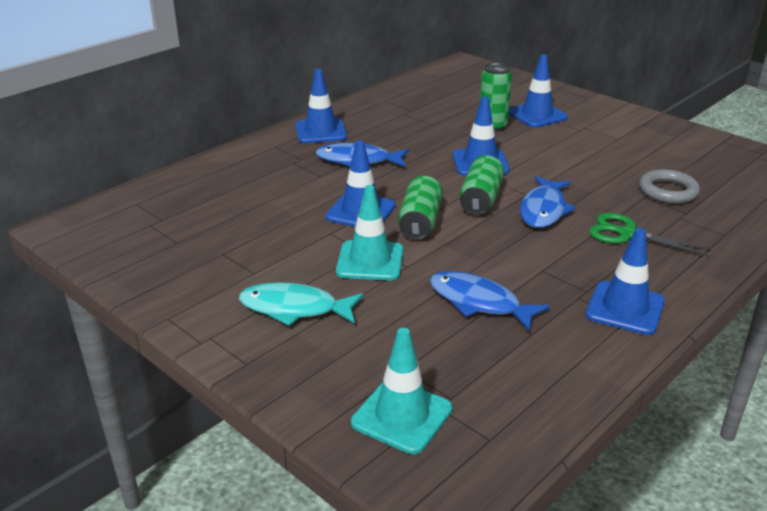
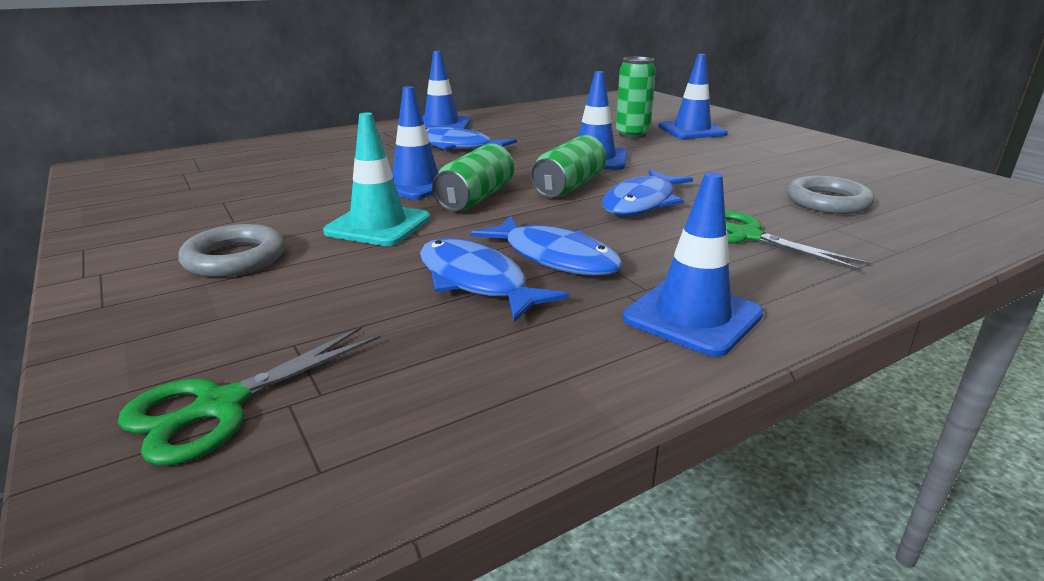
camera: 15 degrees right, 5 degrees down
(295, 308) = (235, 258): turquoise fish -> grey ring
(402, 416) = (219, 406): turquoise traffic cone -> green scissors
(515, 273) = (554, 257): none -> blue fish

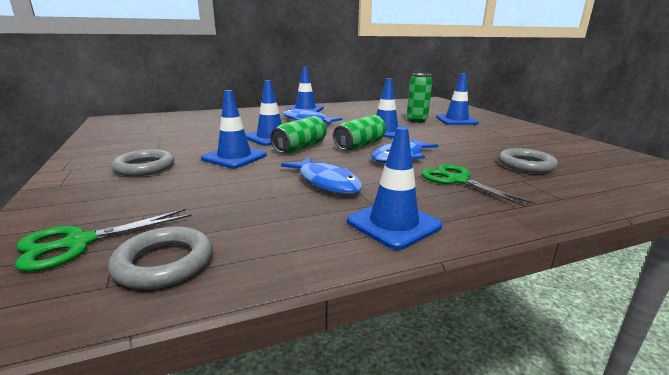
camera: 10 degrees right, 5 degrees down
(378, 225) = (234, 157): turquoise traffic cone -> blue traffic cone
(387, 421) = (164, 263): none -> grey ring
(477, 282) = (270, 191): blue fish -> none

